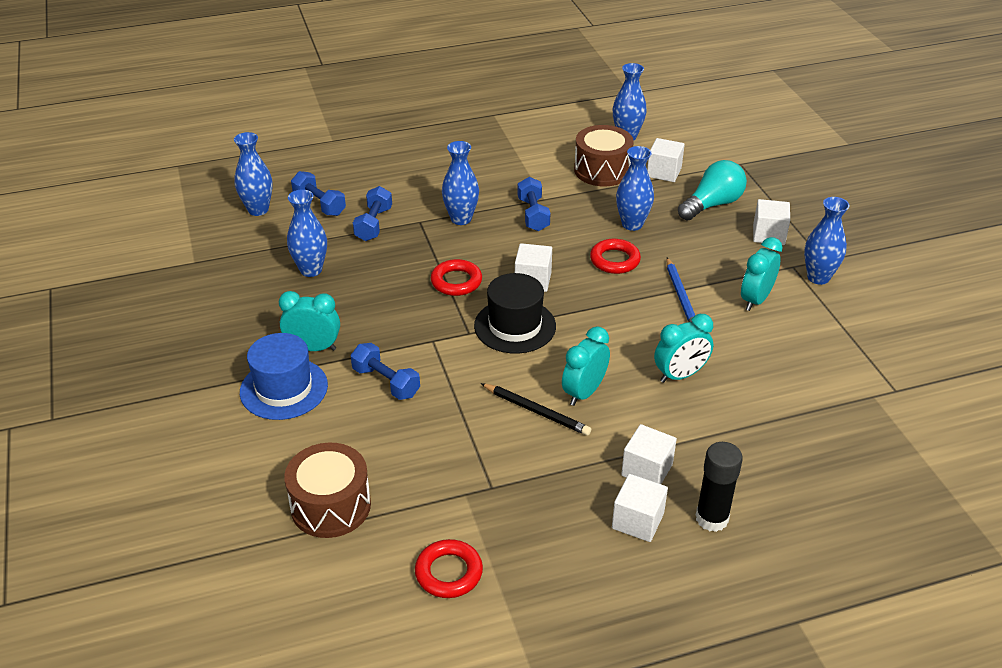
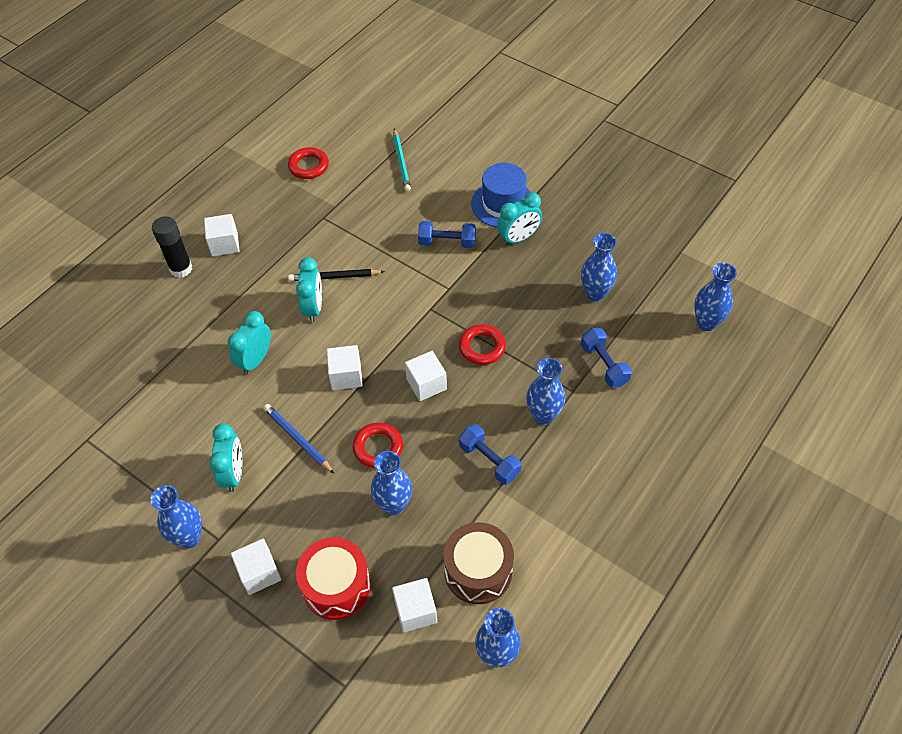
camera: 145 degrees right, 15 degrees up
(319, 204) = (670, 358): blue dumbbell -> none
(330, 506) = (401, 162): brown drum -> turquoise pencil
(515, 326) = (403, 333): black hat -> none
(647, 470) = (237, 277): white cube -> white cube (346, 376)
(712, 205) = (336, 586): turquoise light bulb -> red drum

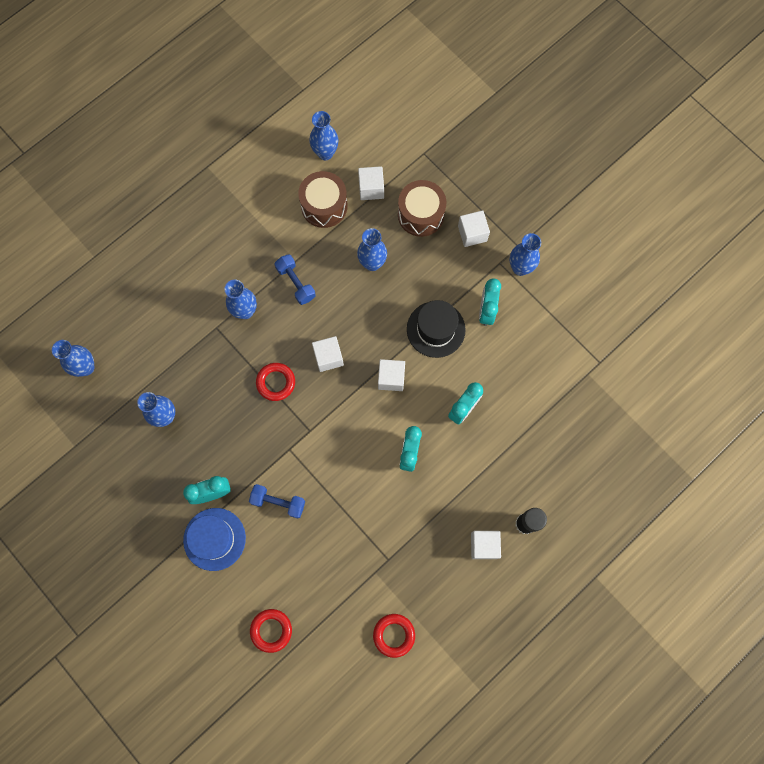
camera: 170 degrees left, 20 degrees up
(298, 439) = (436, 329): blue pencil -> black hat
(334, 277) = (387, 483): black pencil -> none
(336, 586) = (421, 214): red drum -> brown drum
(378, 447) = (376, 310): red ring -> red ring (271, 630)
(401, 162) = (299, 620): turquoise pencil -> none
(604, 364) = (183, 346): blue dumbbell -> none

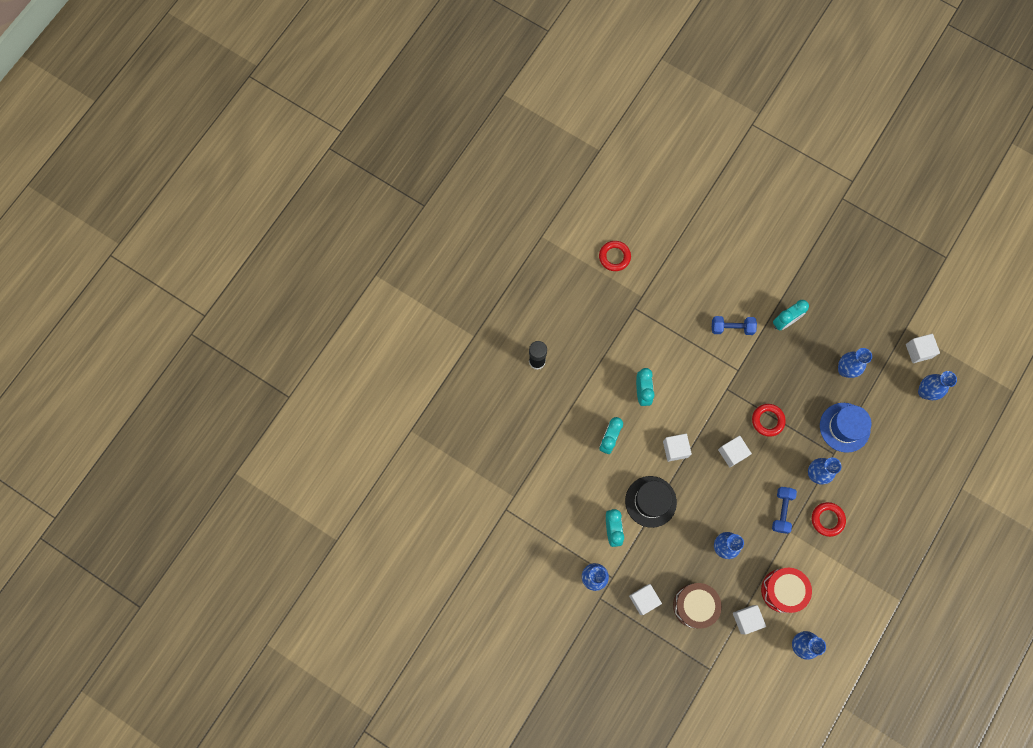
camera: 165 degrees right, 0 degrees up
(214, 539) = (770, 289): blue hat -> blue hat (844, 427)
(271, 630) = (705, 237): red ring -> red ring (827, 519)
(296, 283) = (782, 511): blue dumbbell -> blue dumbbell turned 60 degrees clockwise
(324, 206) = (782, 590): brown drum -> red drum
(484, 545) = (564, 337): white cube -> white cube (918, 351)

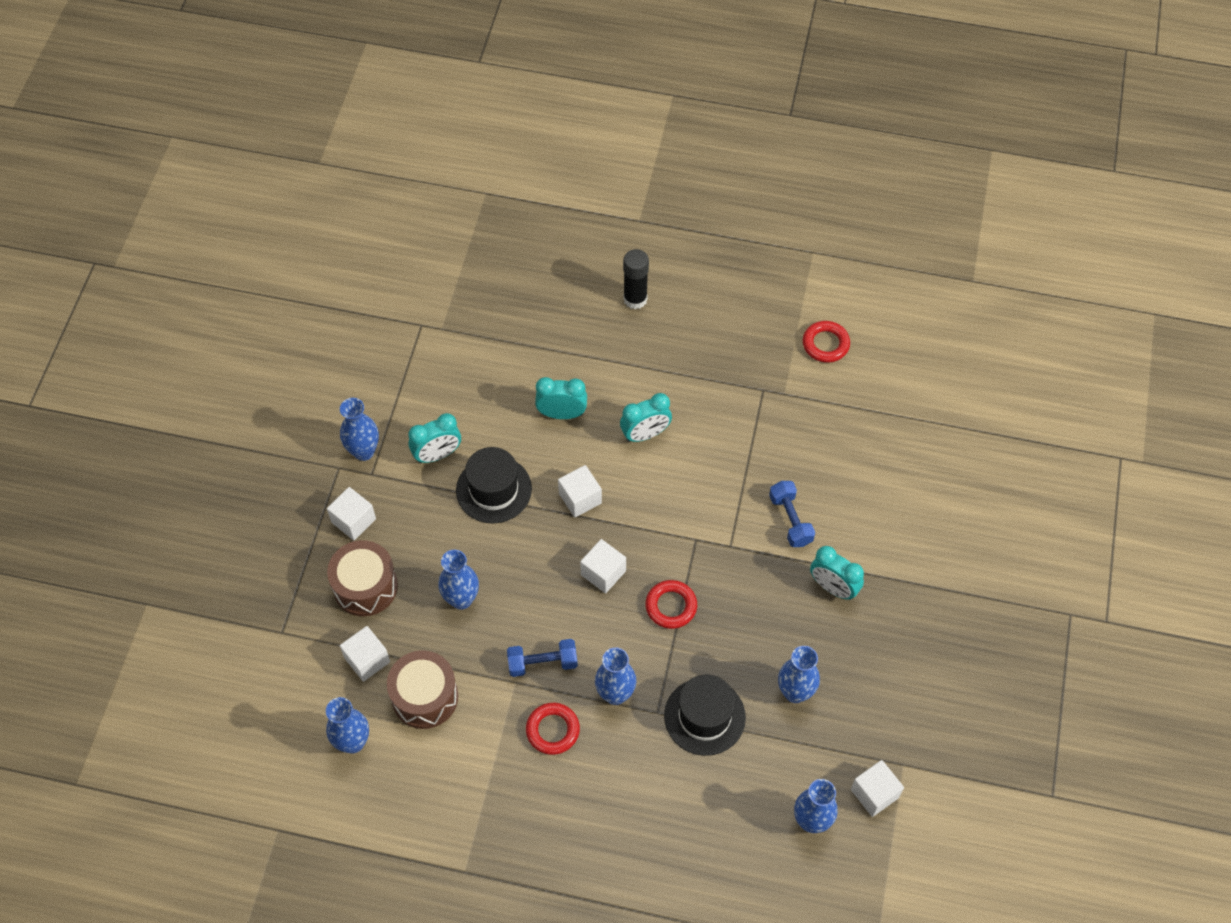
camera: 70 degrees right, 15 degrees down
(782, 590) = (425, 697): red drum -> brown drum
(844, 427) = (704, 716): blue hat -> black hat

